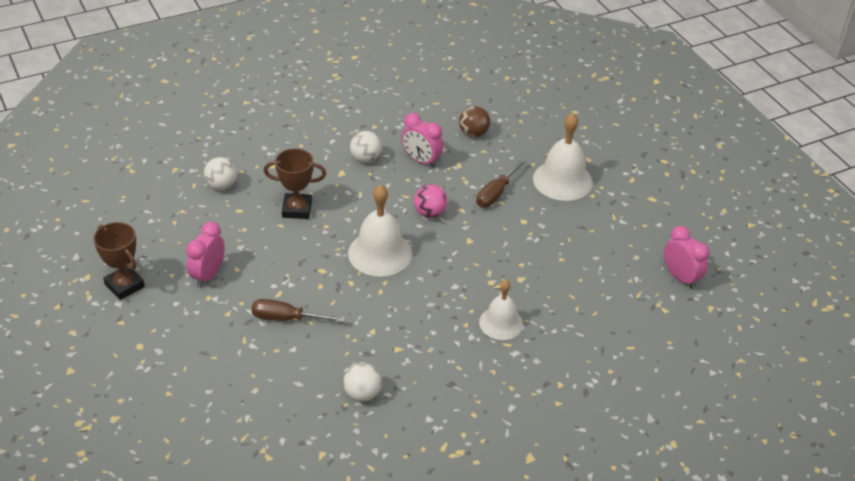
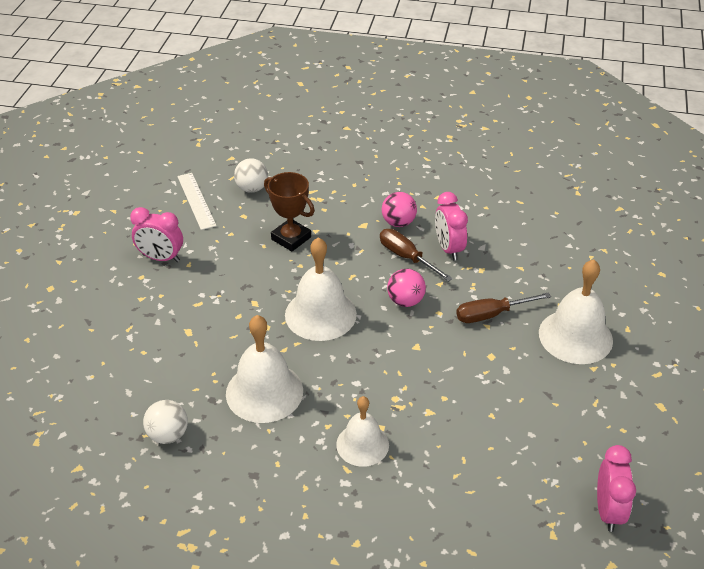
camera: 40 degrees right, 0 degrees up
(124, 285) = (93, 233): brown trophy -> none
(185, 217) = (196, 200): none -> white ruler
(208, 275) = (161, 258): pink clock -> pink clock turned 135 degrees counterclockwise
(286, 318) = (180, 329): brown screwdriver -> brown screwdriver (406, 257)
(365, 159) = (398, 222): white ball -> pink ball
(398, 327) = (264, 392): none -> white bell
(473, 133) = (527, 246): brown ball -> none

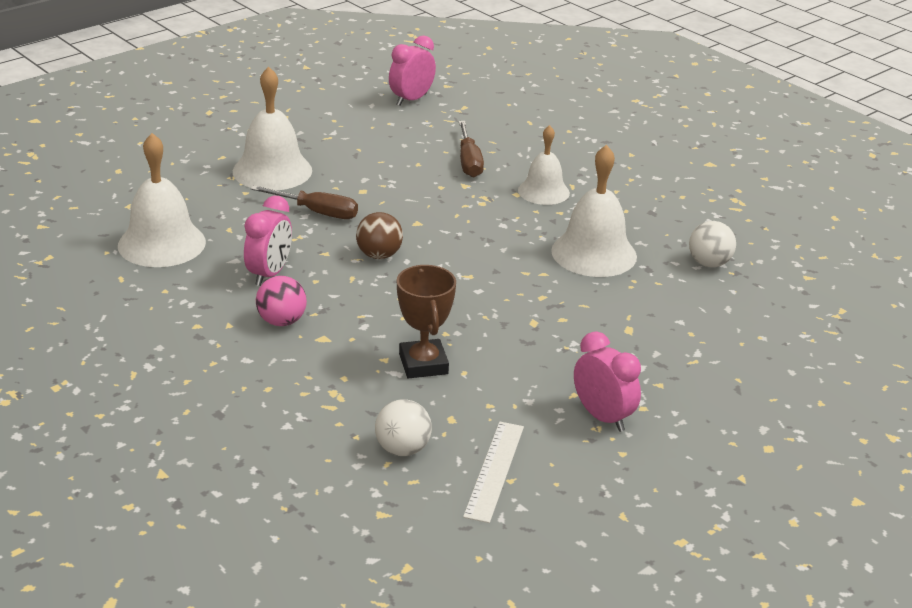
camera: 145 degrees left, 10 degrees down
(320, 314) = (476, 282): white bell -> white bell (161, 243)
(405, 301) = (379, 255): pink ball -> brown ball
(406, 257) = (323, 287): brown screwdriver -> brown screwdriver (469, 162)

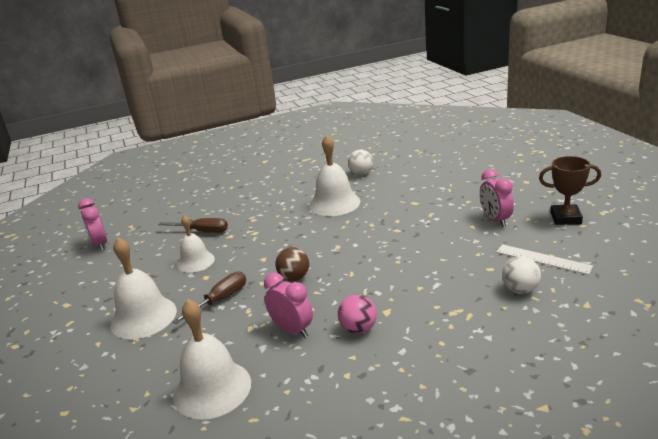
camera: 65 degrees left, 5 degrees down
(423, 364) = (429, 272): brown trophy -> brown trophy (565, 218)
(543, 191) = (257, 210): white bell -> white bell (195, 261)
(602, 417) = (495, 220): pink clock -> pink clock turned 90 degrees counterclockwise

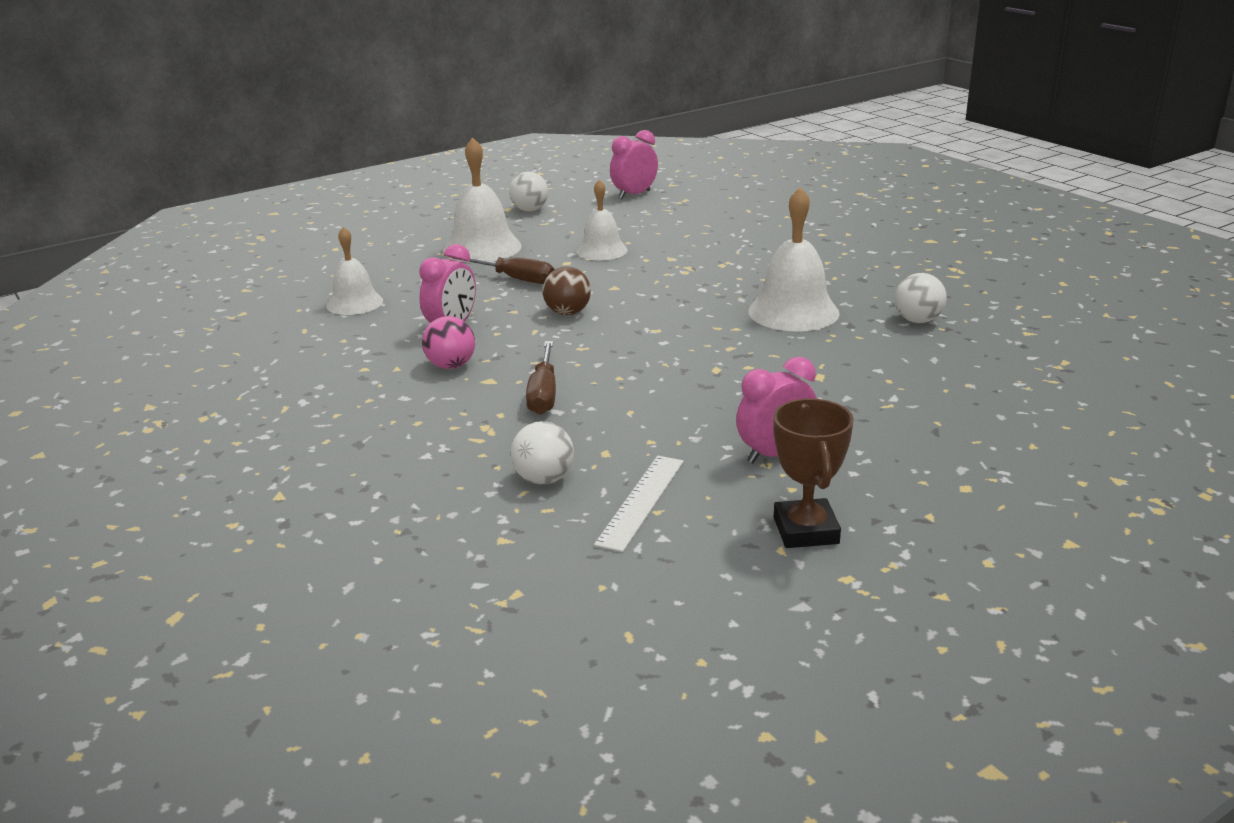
camera: 75 degrees right, 0 degrees up
(81, 293) = (529, 210): none -> white ball
(202, 231) = (679, 240): brown screwdriver -> brown screwdriver (543, 394)
(212, 389) = (354, 303): white bell -> white bell, size x0.65

